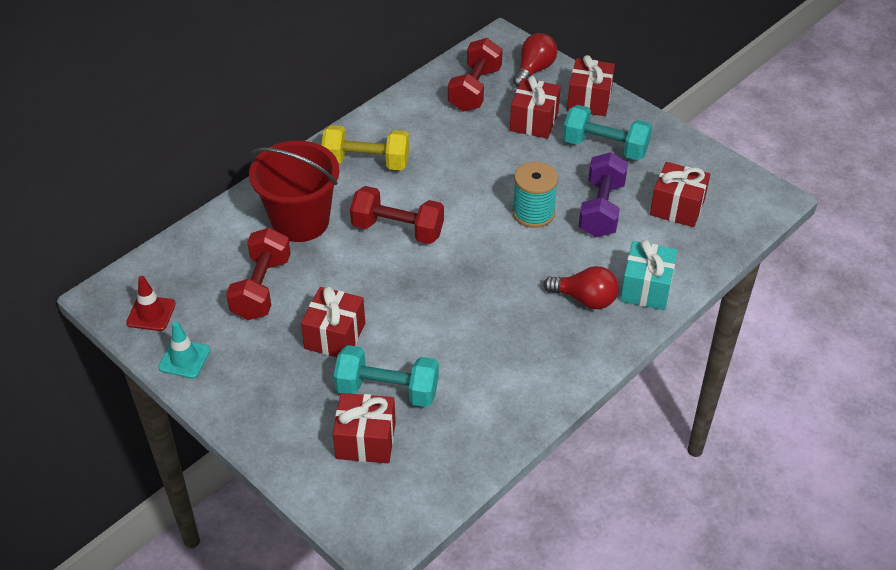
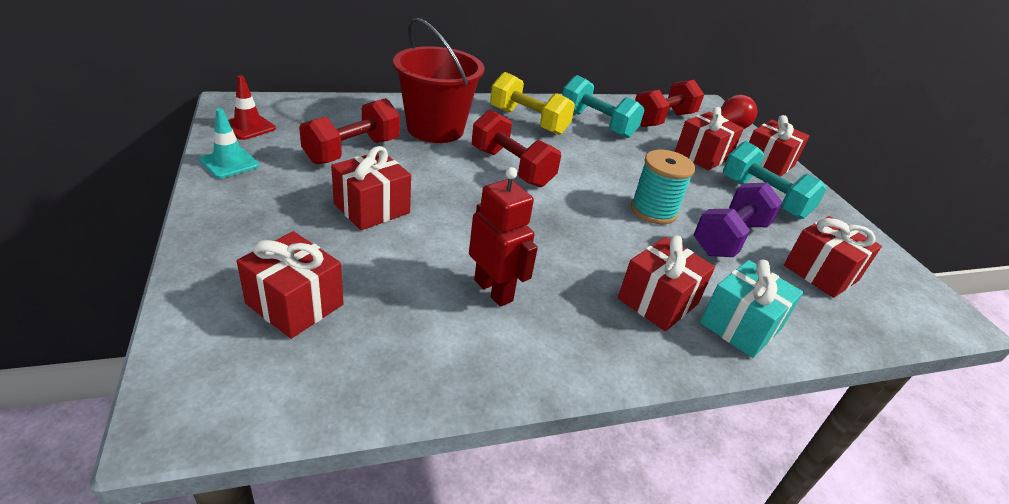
camera: 25 degrees right, 10 degrees down
(387, 390) = (369, 273): turquoise dumbbell -> turquoise dumbbell (597, 124)
(477, 354) = (493, 290): none -> red robot
(585, 299) = (657, 301): red light bulb -> red gift

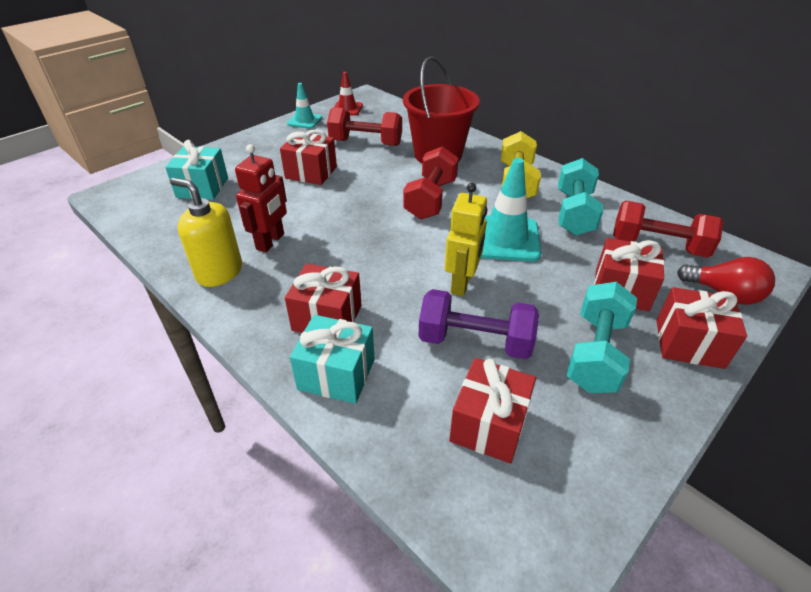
camera: 65 degrees right, 5 degrees up
(295, 304) = (202, 187): red gift -> turquoise gift
(523, 352) = (219, 272): none -> yellow soap dispenser
(607, 165) = (505, 239): none -> turquoise traffic cone
(653, 211) = (462, 283): turquoise spool -> yellow robot

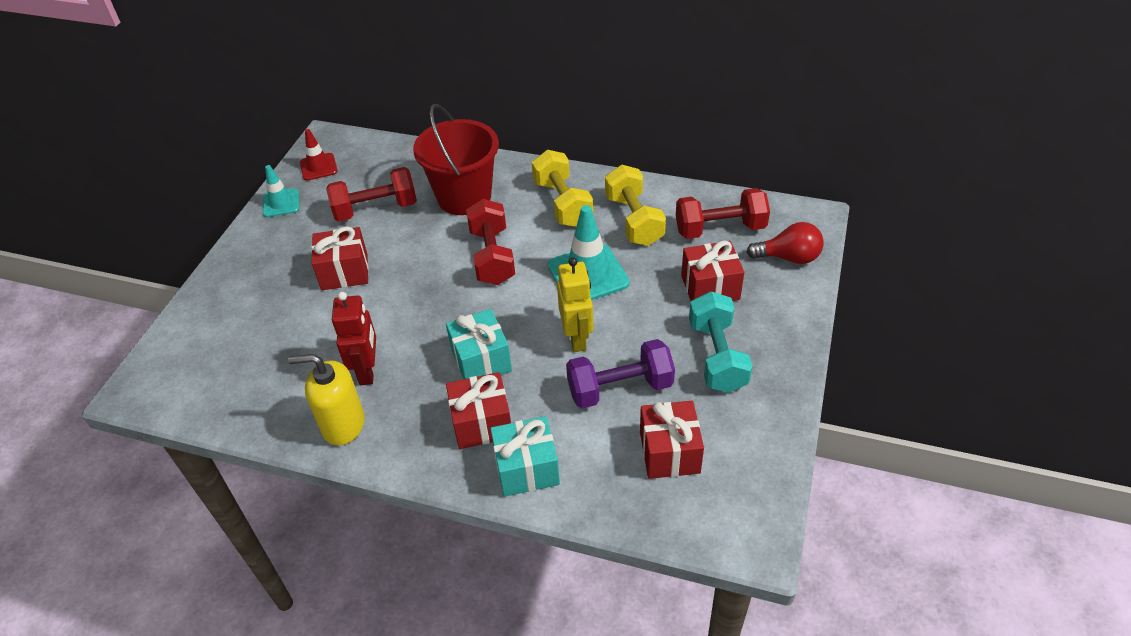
camera: 25 degrees left, 5 degrees up
(202, 187) = (237, 338): turquoise gift -> turquoise gift (481, 360)
(574, 213) = (634, 220): turquoise dumbbell -> yellow dumbbell
(689, 343) = (780, 316): red gift -> none

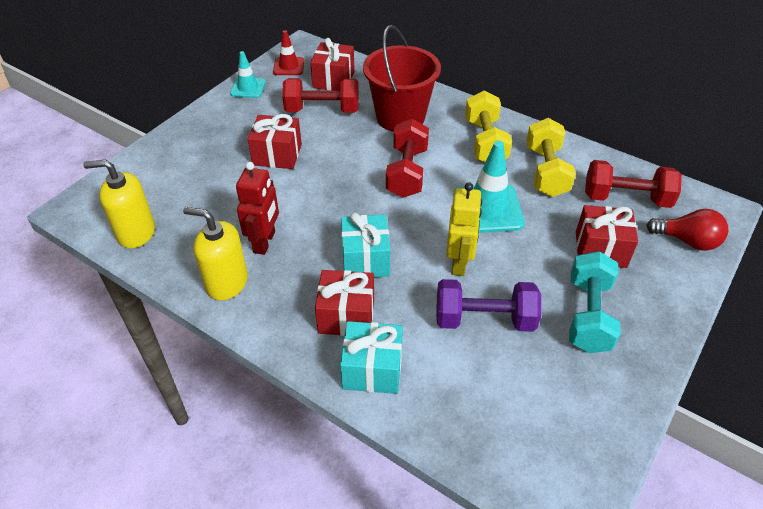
camera: 15 degrees right, 0 degrees up
(219, 398) = (136, 233): none -> yellow soap dispenser
(669, 452) = (513, 394): red gift -> red gift (333, 80)

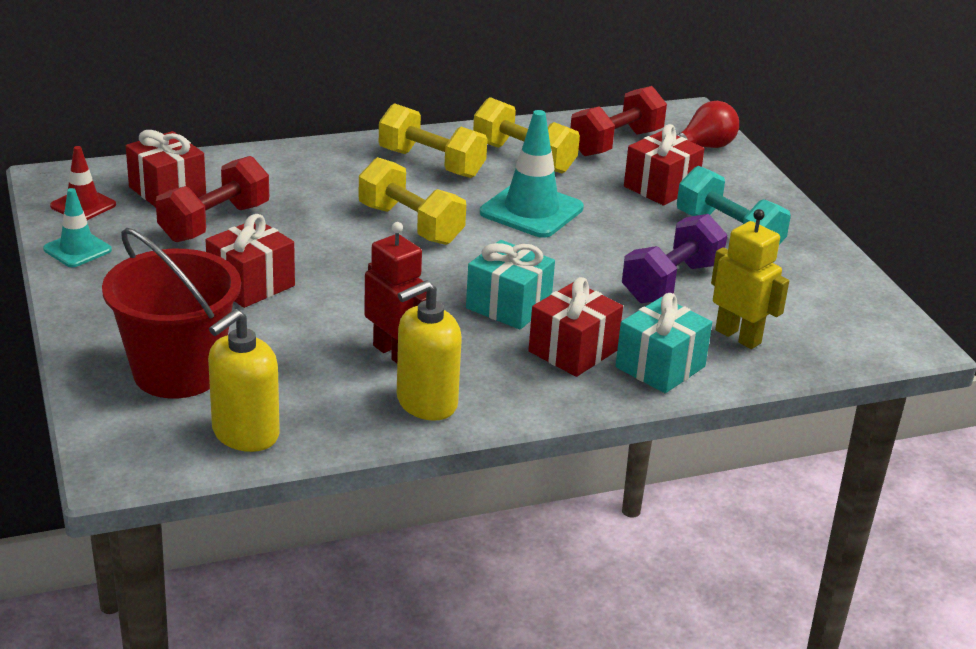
camera: 55 degrees left, 15 degrees down
(400, 117) = (311, 186): red bucket -> red bucket (177, 372)
(407, 172) = (410, 225): red dumbbell -> yellow dumbbell
(459, 263) = (583, 260): yellow robot -> yellow robot (738, 336)

